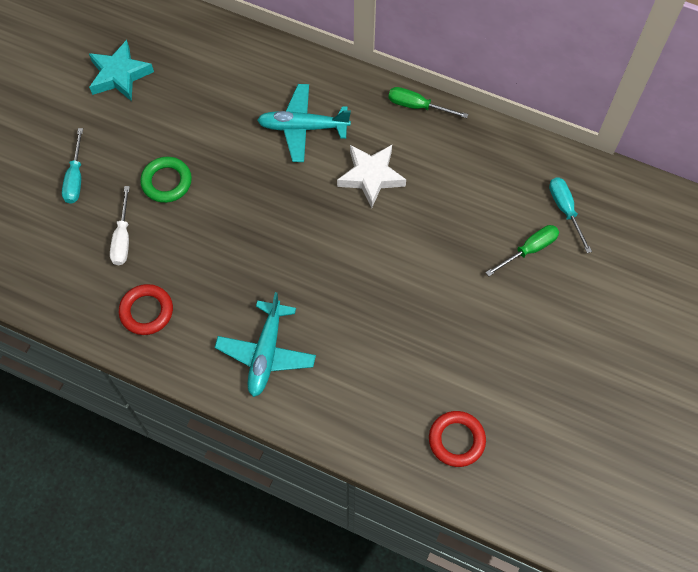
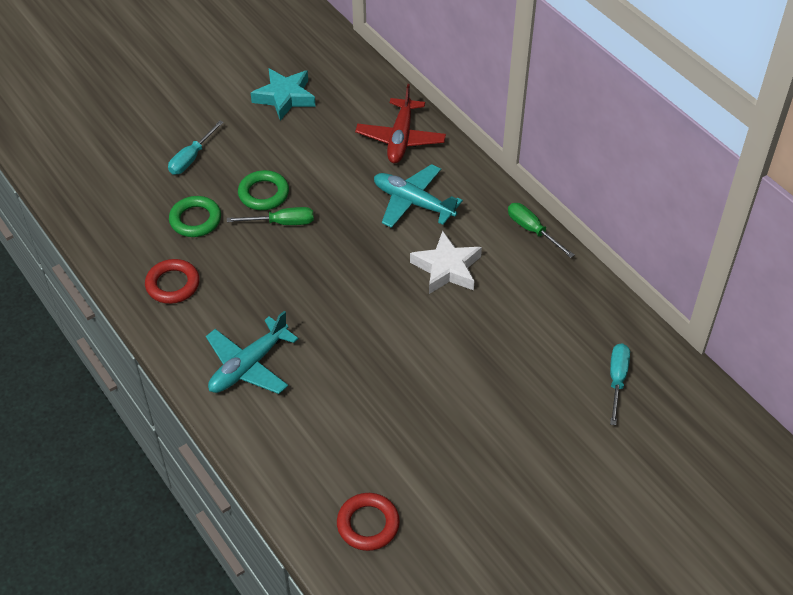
camera: 30 degrees right, 15 degrees down
(123, 238) = (195, 220): white screwdriver -> green ring
(251, 69) = (400, 138): none -> red plane
(529, 250) = (556, 397): green screwdriver -> green screwdriver (282, 223)

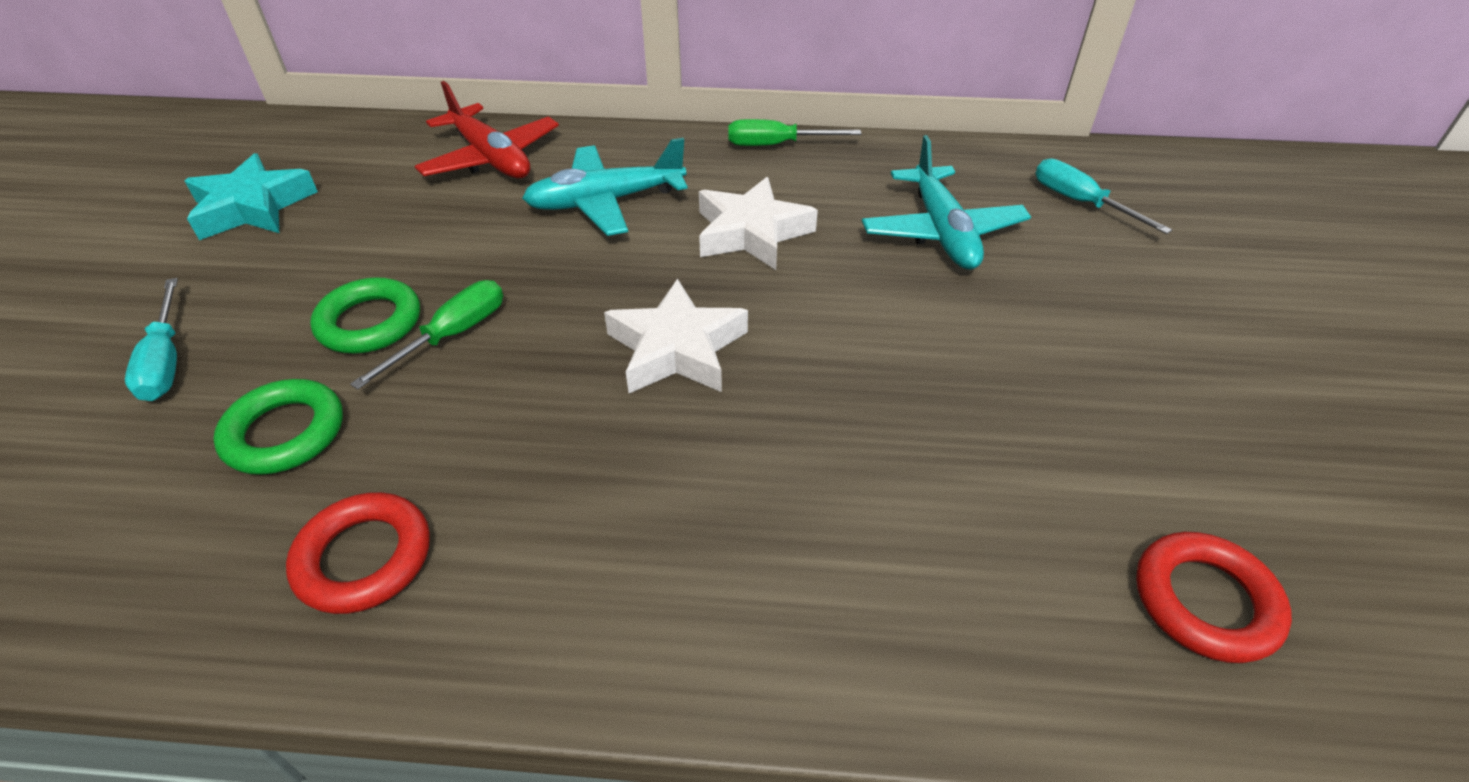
camera: 50 degrees left, 5 degrees down
(248, 366) = (684, 558): turquoise plane -> turquoise plane (941, 232)
(344, 295) = (677, 348): none -> white star

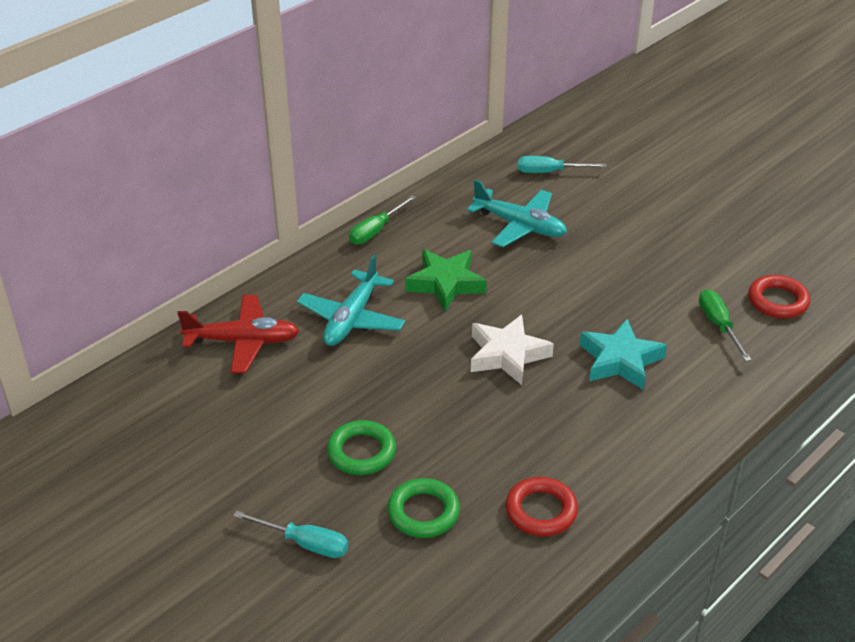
camera: 50 degrees left, 5 degrees down
(252, 207) = (167, 464): turquoise star -> turquoise star (620, 360)
(452, 335) = (409, 425): green screwdriver -> green screwdriver (718, 325)
(751, 233) = (445, 284): white star -> green star

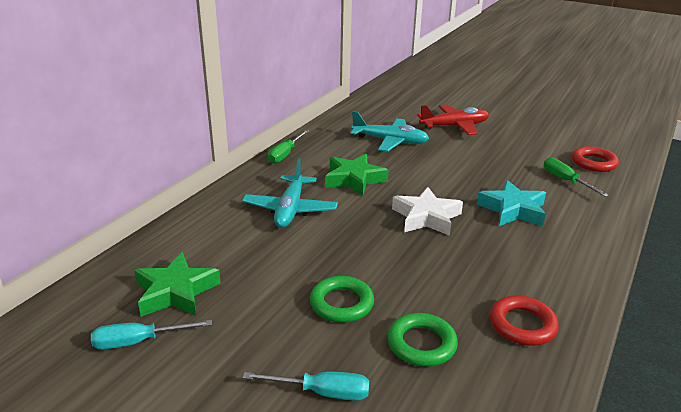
camera: 15 degrees left, 10 degrees down
(197, 409) = (176, 292): none -> green star
(243, 341) = (202, 236): red plane -> red plane (454, 126)
(549, 172) = (393, 112): turquoise screwdriver -> turquoise screwdriver (139, 341)

